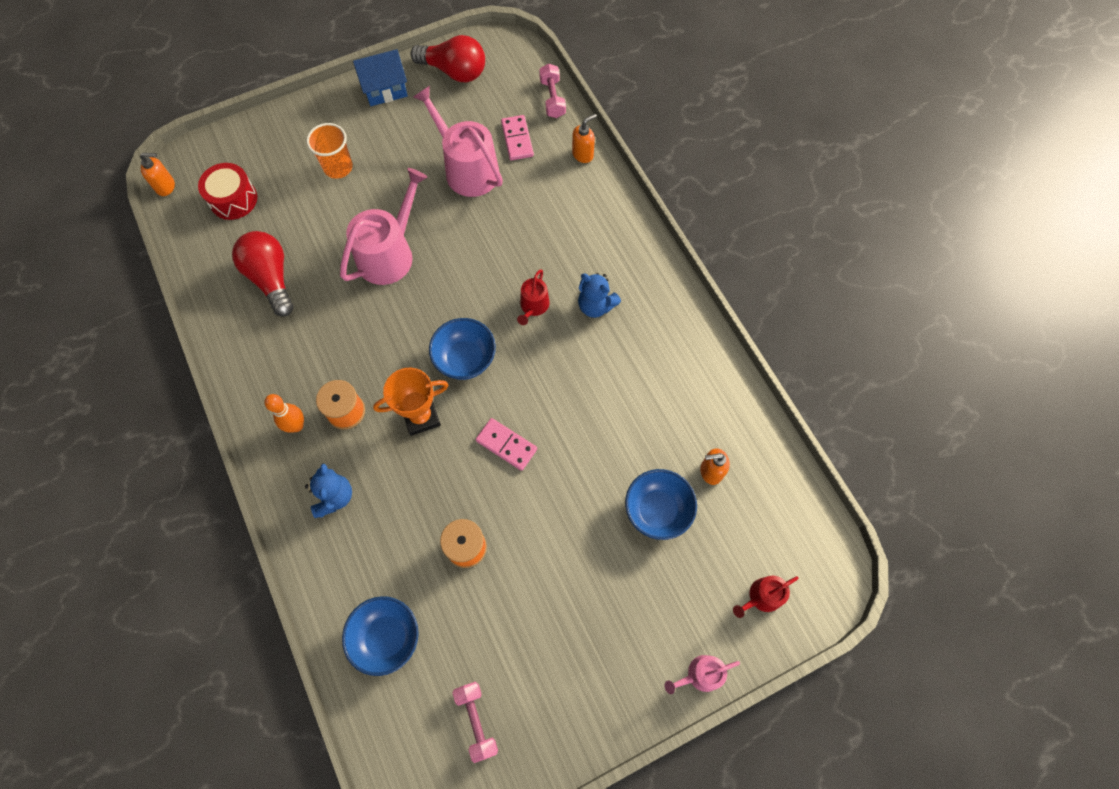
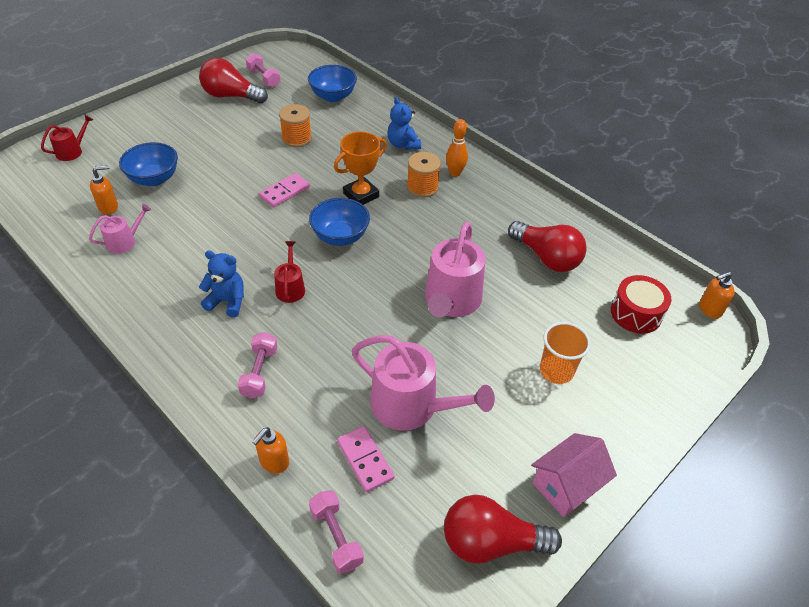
camera: 160 degrees right, 20 degrees down
(385, 89) = (566, 485): blue house -> pink house
(506, 445) = (285, 192): pink domino -> pink domino turned 60 degrees counterclockwise
(535, 680) = (231, 96): none -> red light bulb
(579, 226) = (259, 372): none -> pink dumbbell
(700, 675) = (120, 114): pink watering can -> pink watering can (124, 242)

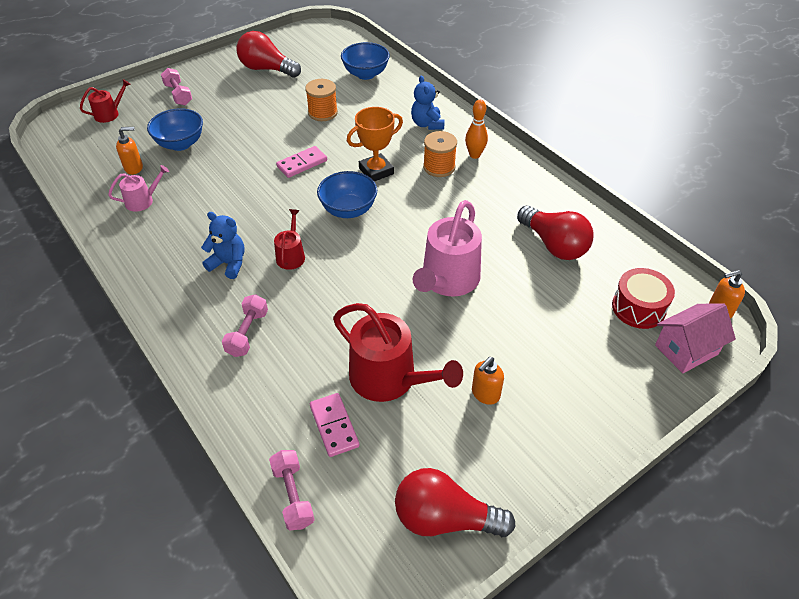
camera: 10 degrees right, 0 degrees up
(264, 78) = (301, 53): pink dumbbell -> pink dumbbell (178, 95)
(274, 462) = (246, 419): orange soap dispenser -> orange soap dispenser (485, 394)
(411, 406) = (389, 379): pink watering can -> red watering can
(556, 371) = (543, 358): orange cup -> none
(566, 485) = (532, 472): pink house -> pink house (686, 350)

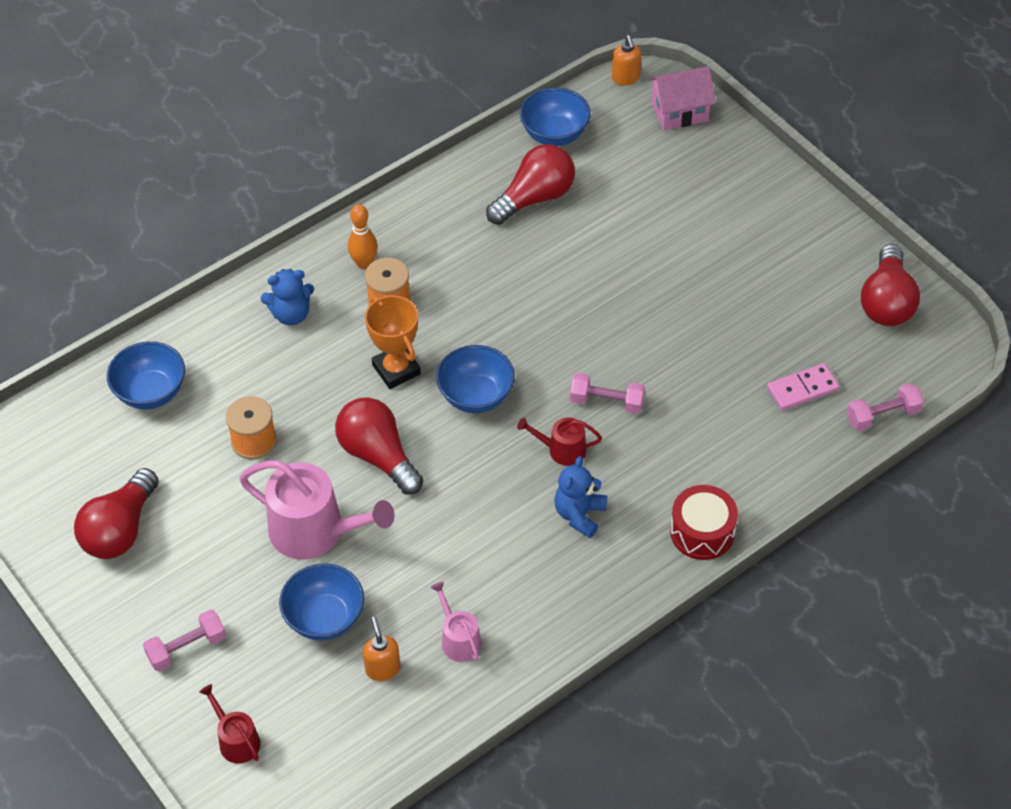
camera: 90 degrees left, 5 degrees up
(247, 333) = (689, 479): pink dumbbell -> pink dumbbell (606, 402)
(302, 164) = (378, 456): pink domino -> red light bulb
(389, 379) = (739, 346): red watering can -> none
(448, 280) = (596, 295): pink watering can -> pink watering can (315, 531)
(485, 394) = (750, 268): orange soap dispenser -> none
(632, 259) = (554, 134): none -> blue bowl
(638, 308) = (627, 139): red drum -> red drum (702, 532)
(686, 350) = (679, 112): pink house -> pink house turned 75 degrees counterclockwise

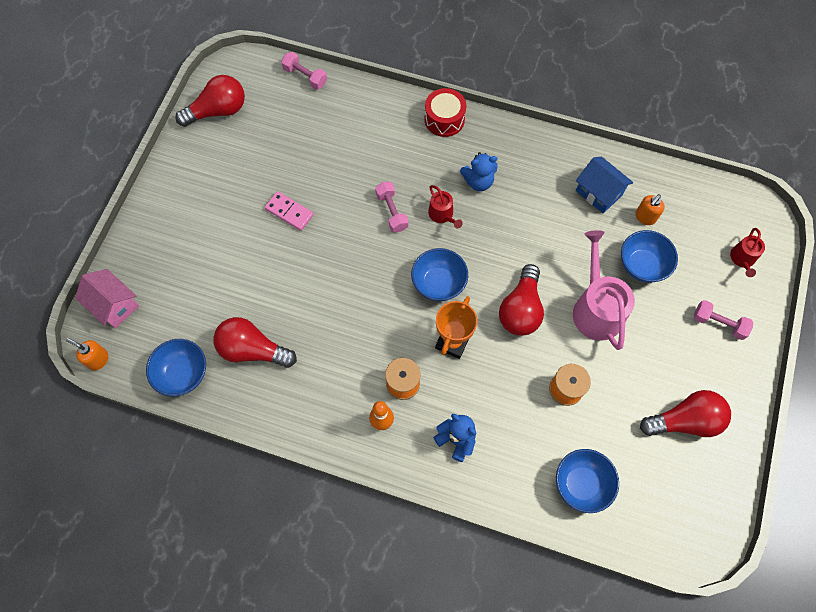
camera: 125 degrees left, 15 degrees up
(458, 639) = (599, 193): pink watering can -> blue house
(625, 78) = (98, 359): orange soap dispenser -> orange soap dispenser turned 105 degrees counterclockwise
(802, 389) = (312, 121): pink domino -> pink domino (289, 212)

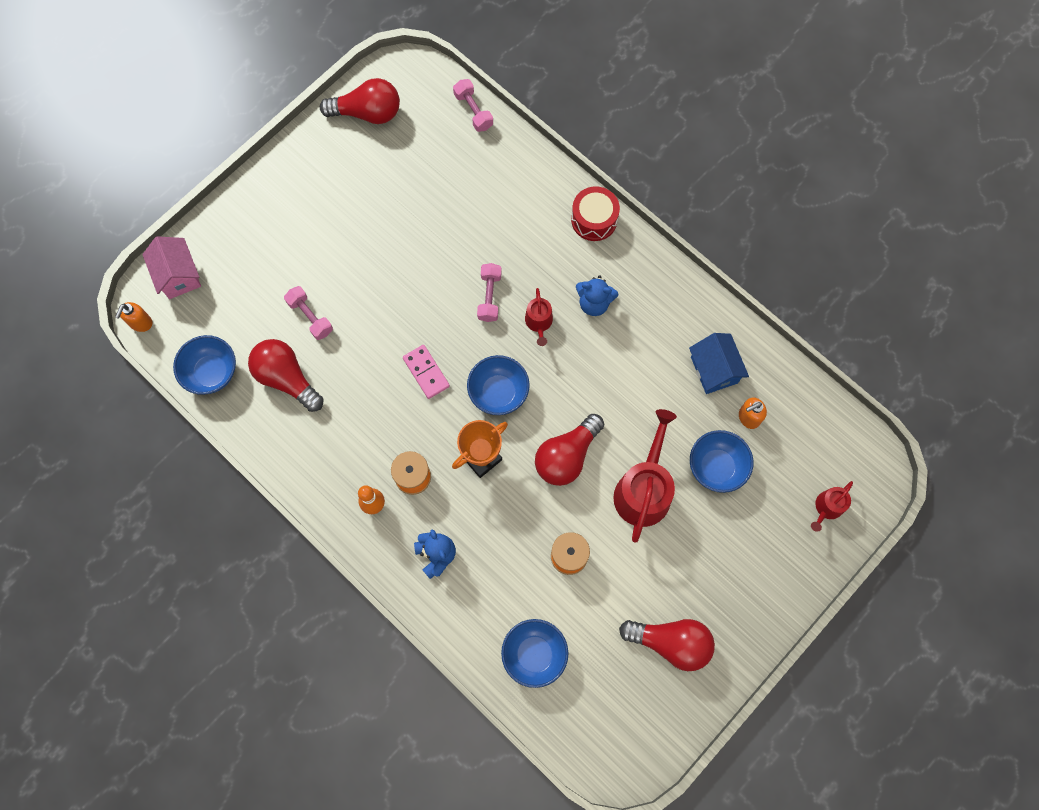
camera: 25 degrees right, 5 degrees up
(98, 359) = (141, 323): orange soap dispenser -> orange soap dispenser turned 120 degrees counterclockwise
(289, 212) = (387, 252): pink domino -> pink domino (426, 372)
(596, 308) = (644, 489): pink watering can -> red watering can
(718, 323) = (762, 562): pink dumbbell -> pink dumbbell (310, 317)

